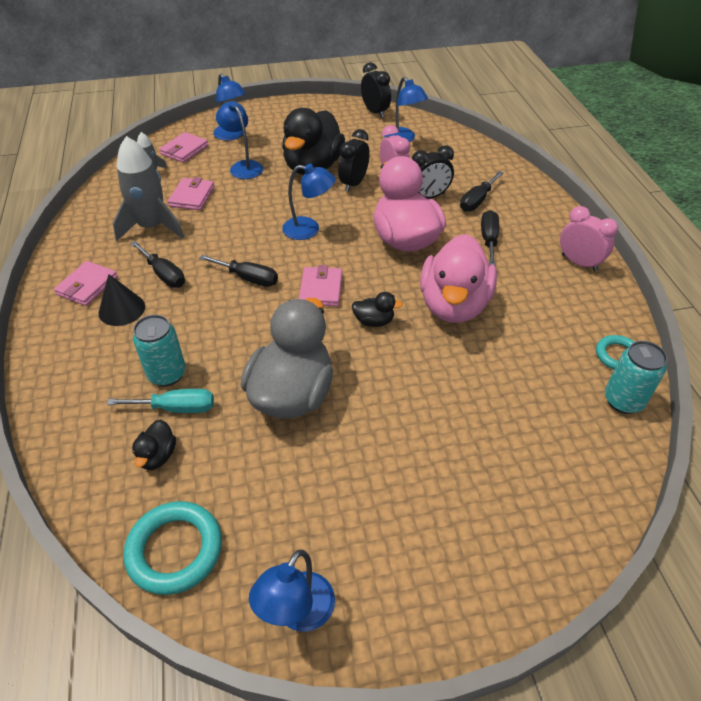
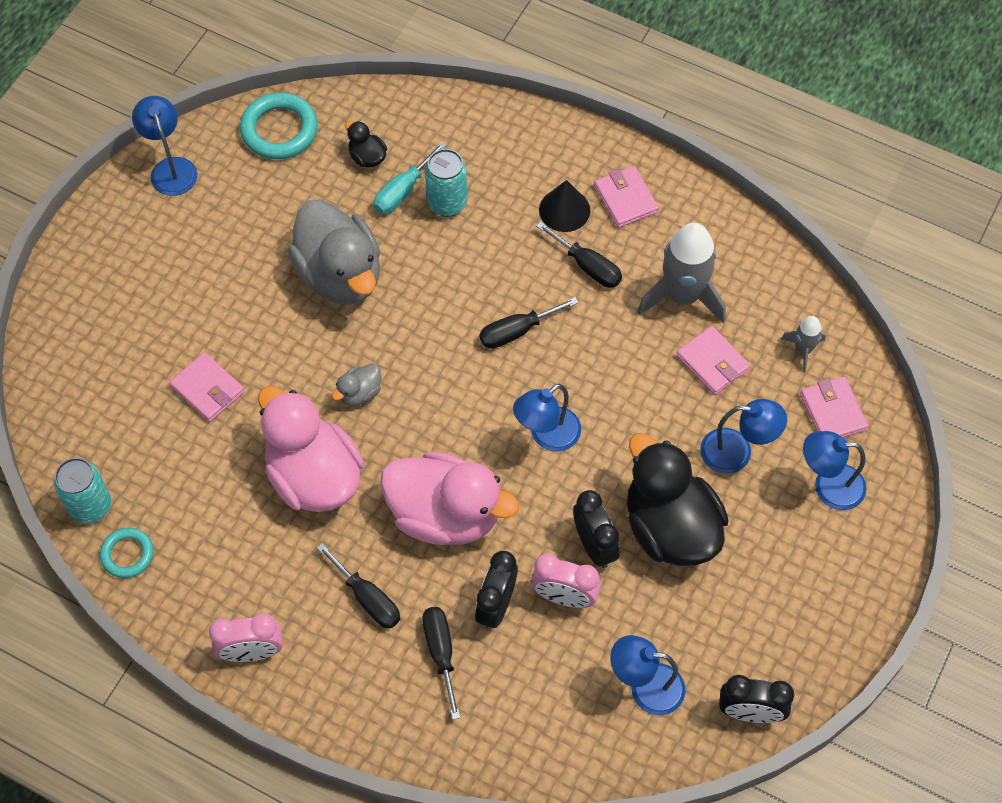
camera: 130 degrees right, 15 degrees up
(164, 274) = (588, 266): black screwdriver -> black screwdriver turned 135 degrees counterclockwise
(321, 289) = (443, 381): pink wallet -> pink wallet (208, 389)
(374, 321) = (359, 393): black duck -> grey duck

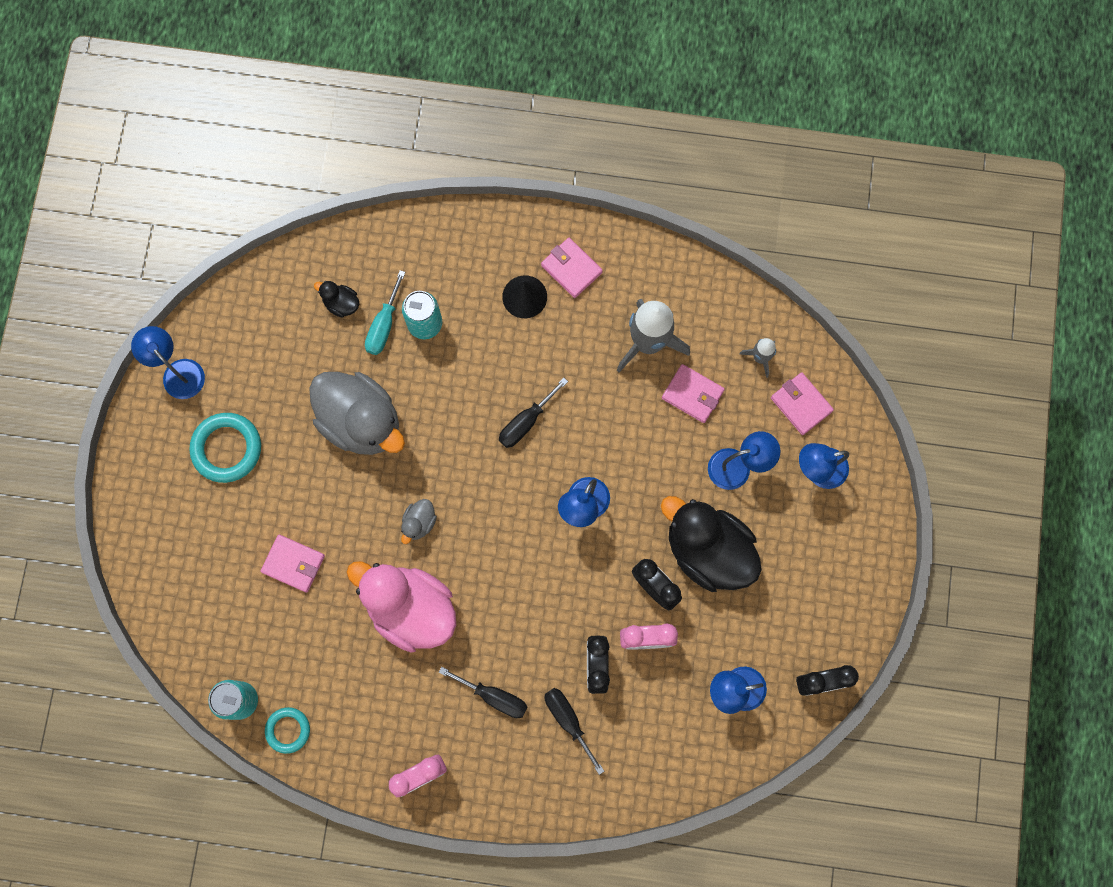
camera: 20 degrees left, 15 degrees up
(279, 130) = (256, 303): turquoise ring -> turquoise ring (227, 448)
(445, 515) = (528, 604): pink duck -> none
(588, 266) = (562, 342): black screwdriver -> none

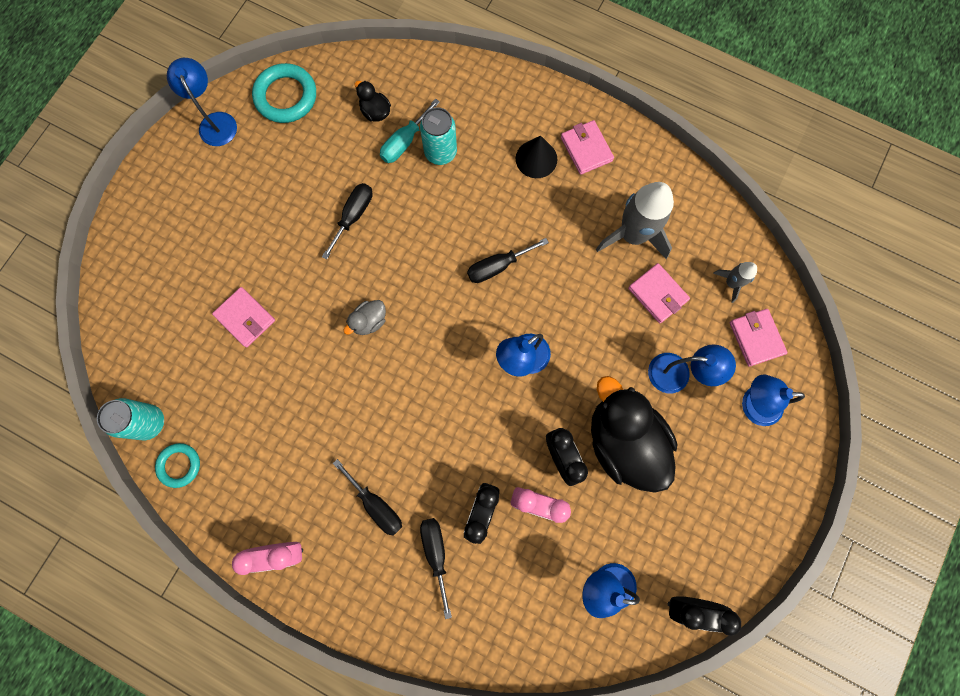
camera: 20 degrees right, 0 degrees up
(227, 448) = (229, 199): turquoise ring -> turquoise ring (286, 96)
(361, 422) = (353, 216): grey duck -> black screwdriver
(410, 609) = (332, 395): pink duck -> none

